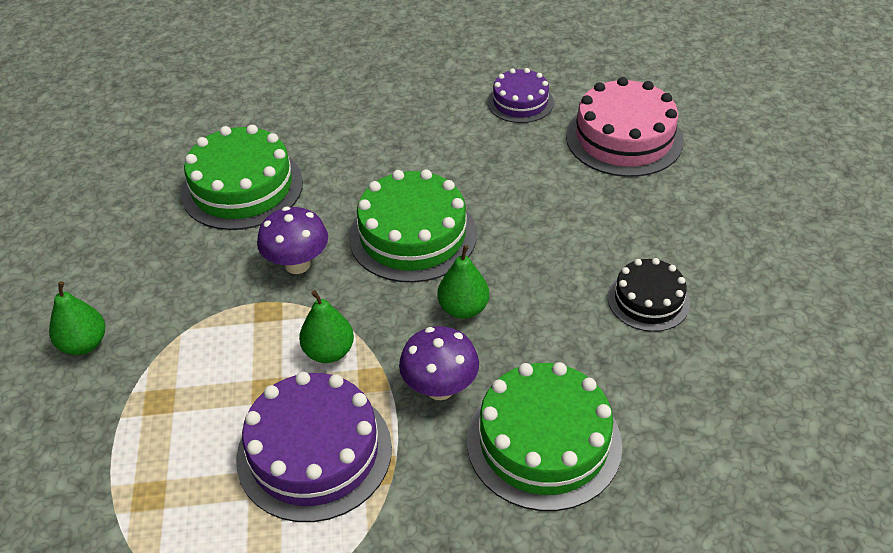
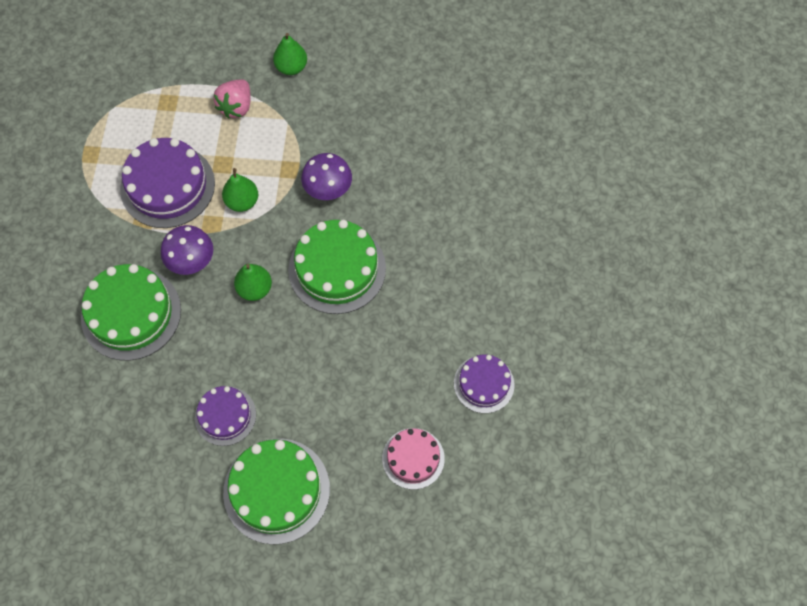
camera: 100 degrees right, 20 degrees up
(158, 396) = (236, 107): none -> pink strawberry
(242, 187) = (420, 160): green cake -> green cake (276, 490)
(624, 138) = (413, 458): pink cake -> pink cake, size x0.59
(648, 300) = (225, 416): black cake -> purple cake

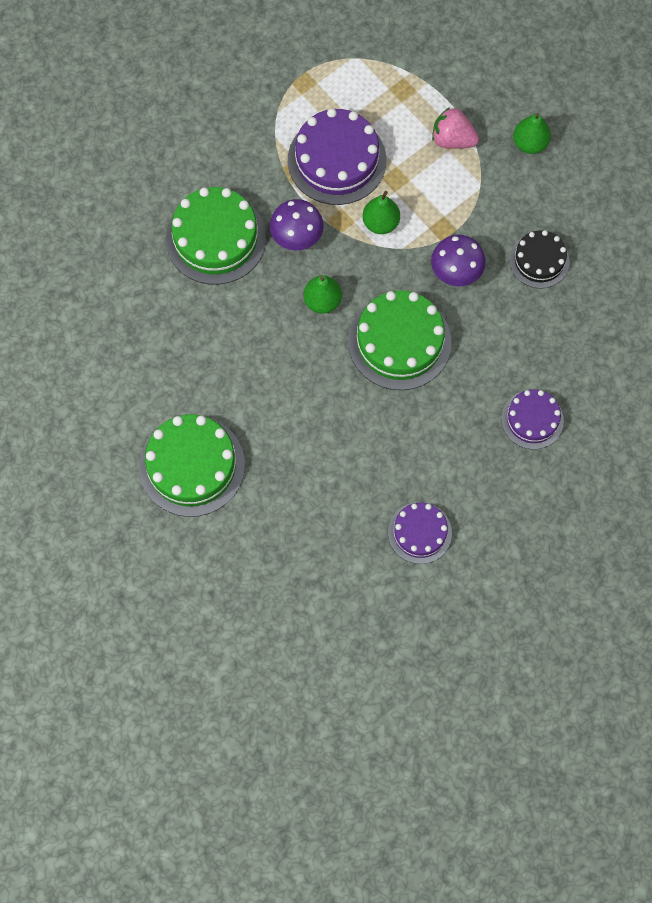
camera: 45 degrees right, 5 degrees up
(225, 416) = (209, 377): purple cake -> purple cake (532, 419)
(236, 107) = (452, 140): pink strawberry -> pink strawberry turned 45 degrees clockwise
(375, 135) = (539, 260): none -> black cake
(413, 458) = (310, 536): pink cake -> none

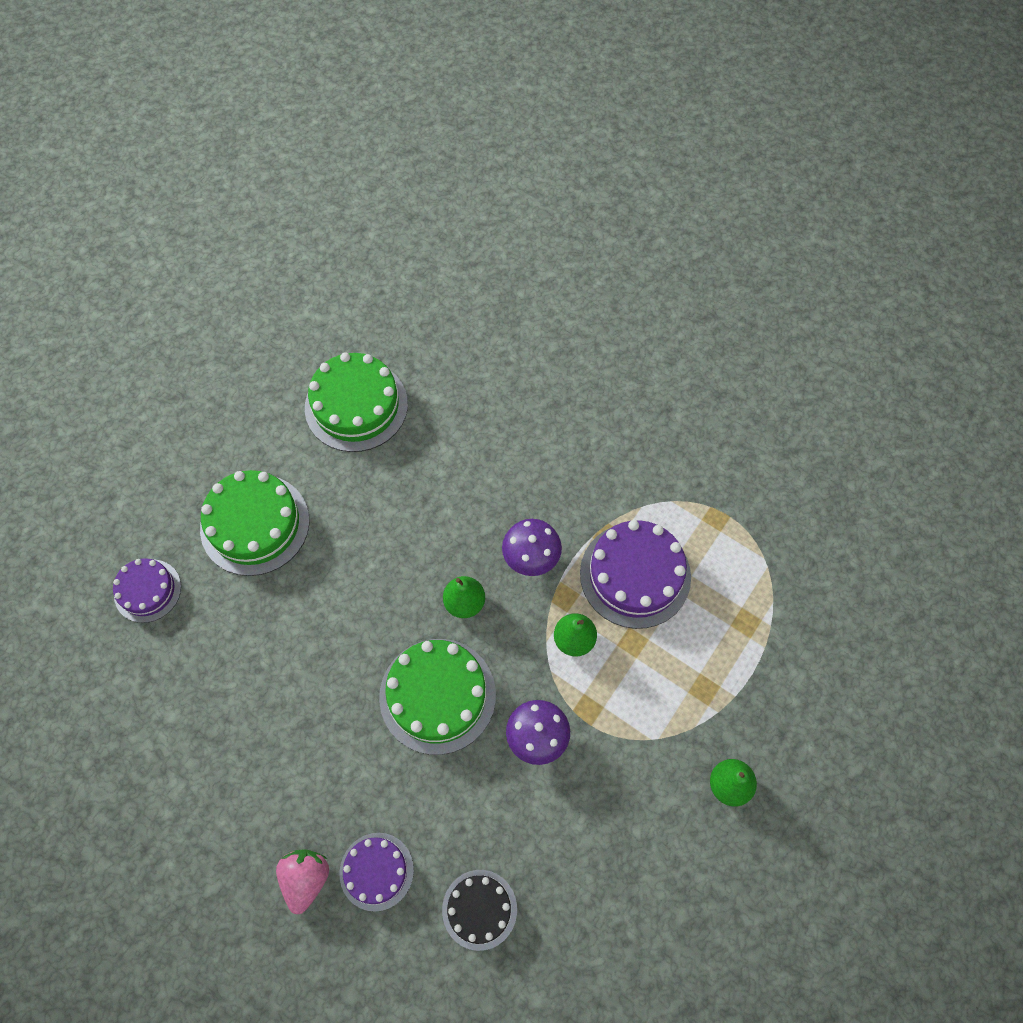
camera: 75 degrees right, 5 degrees down
(215, 238) = (507, 480): green cake -> green cake (356, 405)
(420, 533) = (218, 773): purple cake -> purple cake (147, 590)
(452, 140) = (702, 693): pink strawberry -> pink strawberry (306, 879)
(539, 260) = (580, 832): black cake -> black cake (479, 909)

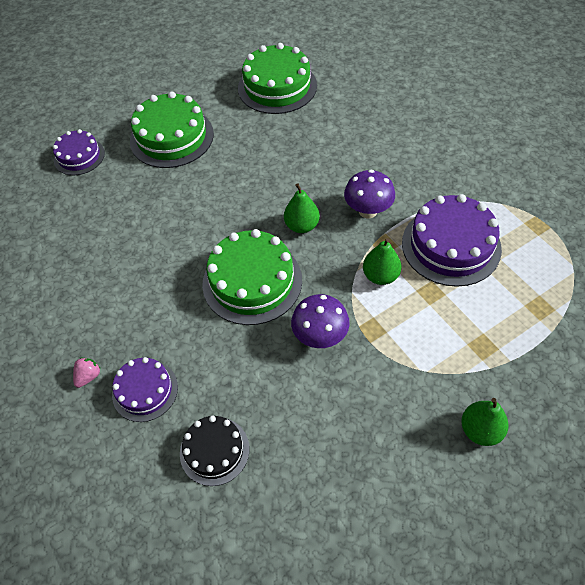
camera: 25 degrees right, 10 degrees down
(306, 879) = (89, 376): pink strawberry -> pink strawberry, size x0.58

